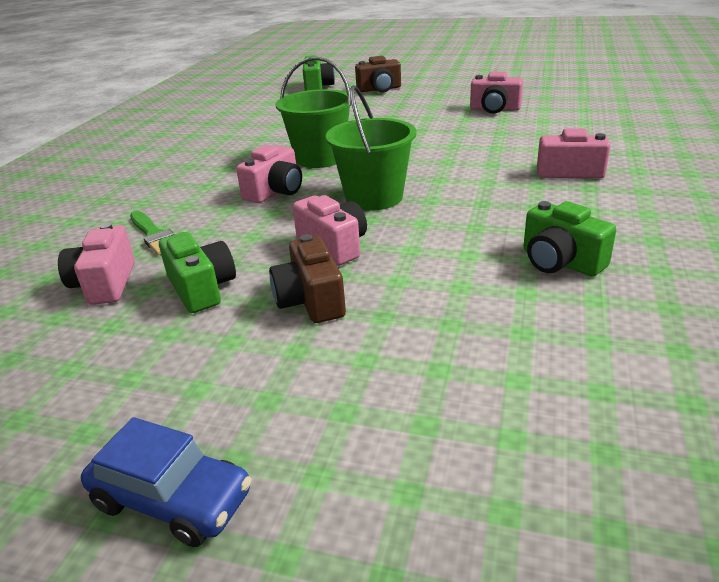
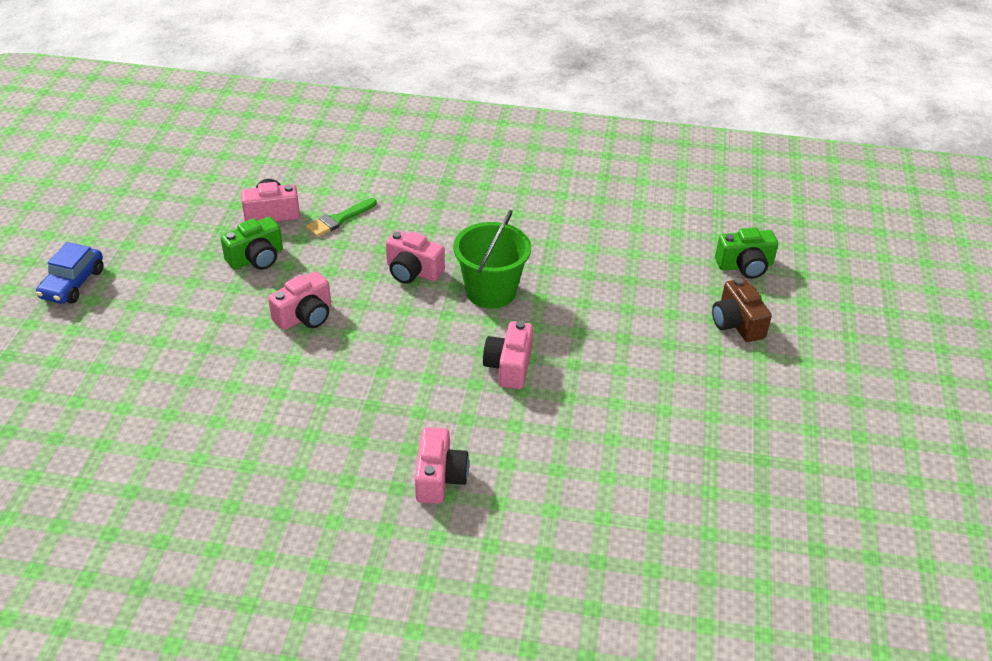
camera: 80 degrees right, 10 degrees up
(310, 300) = (230, 311): brown camera -> none
(374, 197) = (392, 334): green bucket -> none
(495, 109) = (653, 433): pink camera -> pink camera (509, 366)
(560, 262) = (256, 446): green camera -> none

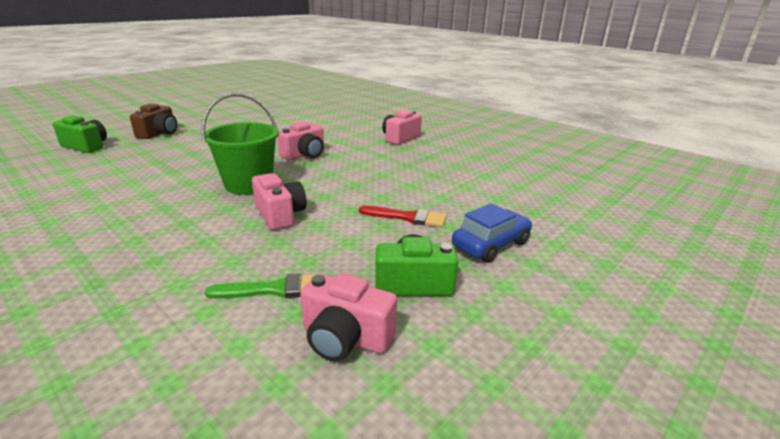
camera: 145 degrees left, 15 degrees down
(73, 284) = (683, 347): blue car -> blue car (490, 244)
(305, 316) = (407, 217): pink camera -> red brush

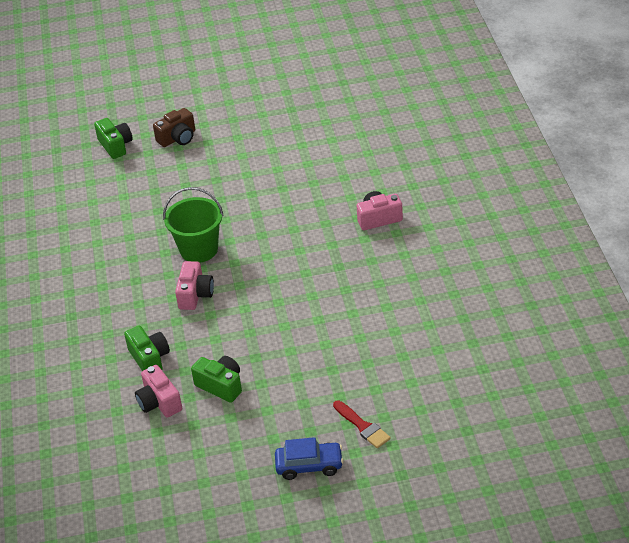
camera: 40 degrees right, 15 degrees up
(275, 289) = (149, 358): green brush -> green camera
(304, 155) = (269, 219): pink camera -> none
(407, 217) = (272, 331): red brush -> red brush (362, 426)
(490, 244) = (296, 378): blue car -> blue car (309, 465)

